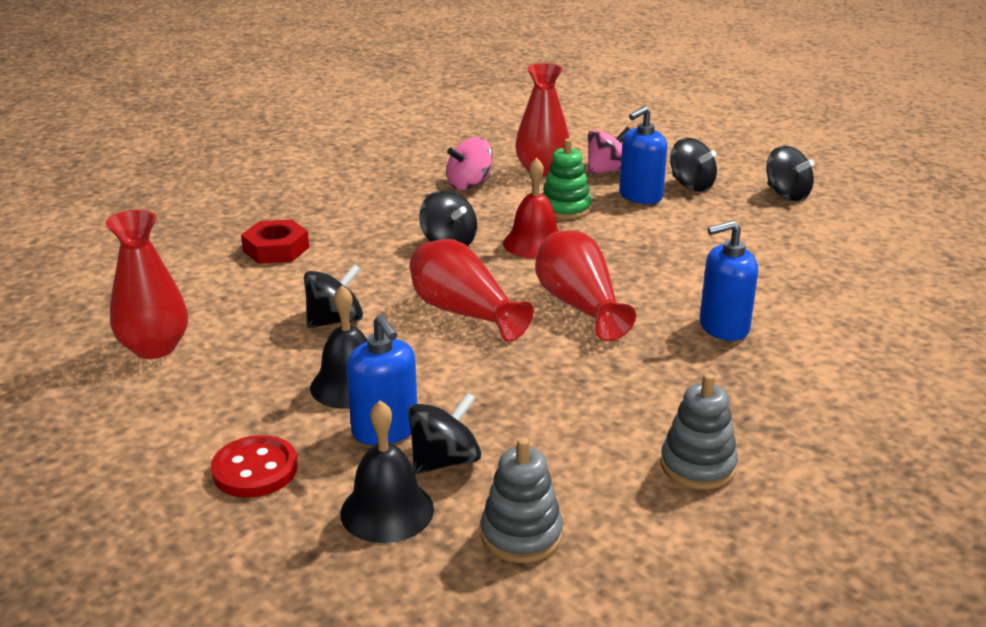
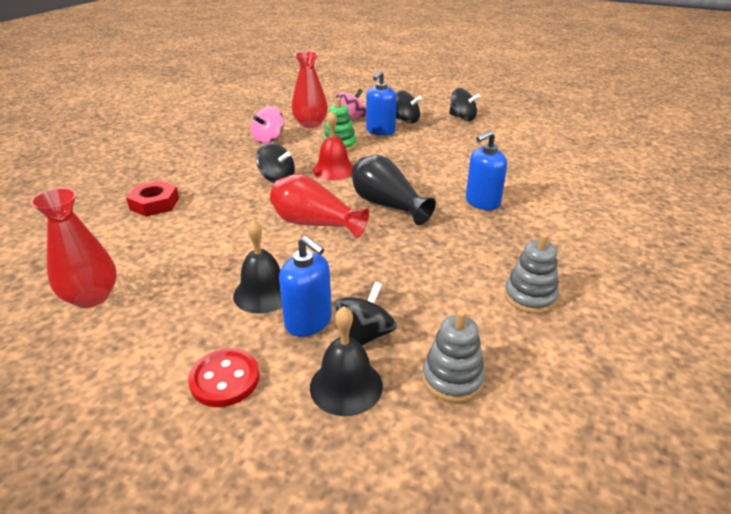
camera: 20 degrees left, 5 degrees up
(335, 321) = (226, 247): black spinning top -> none
(579, 306) = (387, 205): red vase -> black vase

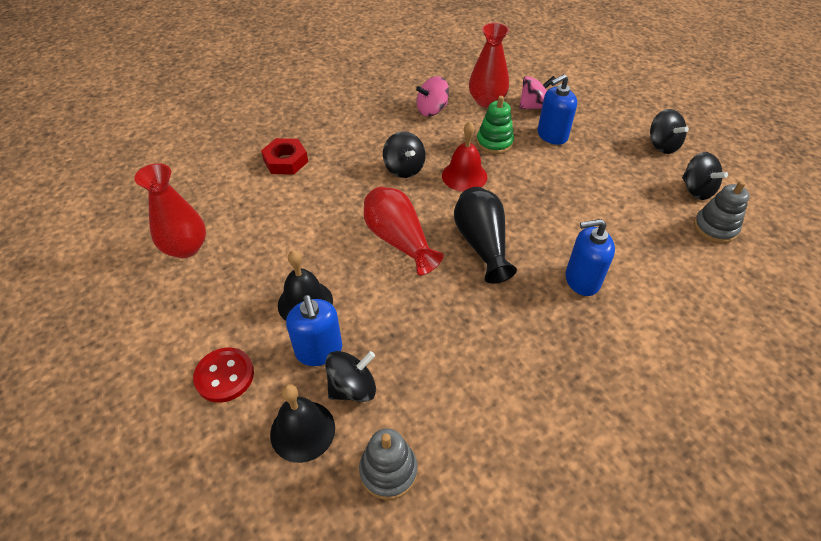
camera: 30 degrees right, 15 degrees up
(406, 120) = (592, 128): black spinning top -> black spinning top (696, 190)
(530, 297) = (529, 422): grey stacking toy -> grey stacking toy (715, 228)

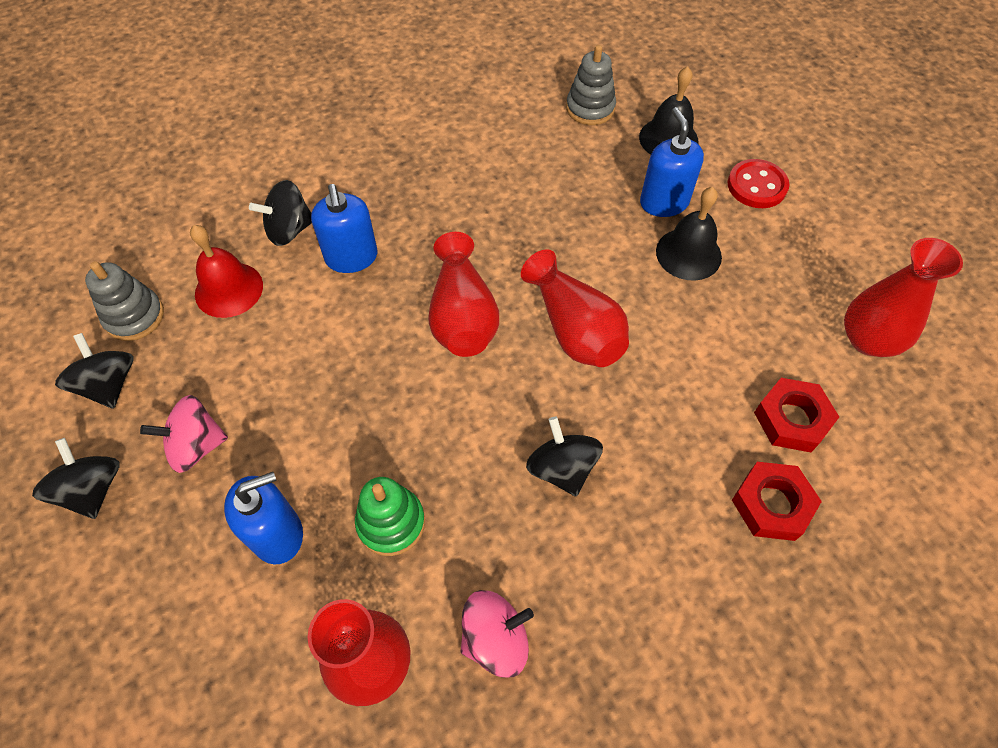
camera: 175 degrees left, 10 degrees up
(259, 199) = (792, 419): none -> red nut
(352, 387) = (625, 168): black spinning top -> black spinning top (289, 230)
(464, 176) = (462, 443): red bell -> red bell (229, 289)
(482, 244) = (462, 315): black vase -> red vase
(534, 106) = (276, 632): pink spinning top -> pink spinning top (196, 446)
(582, 280) = (351, 257): blue soap dispenser -> blue soap dispenser turned 75 degrees clockwise

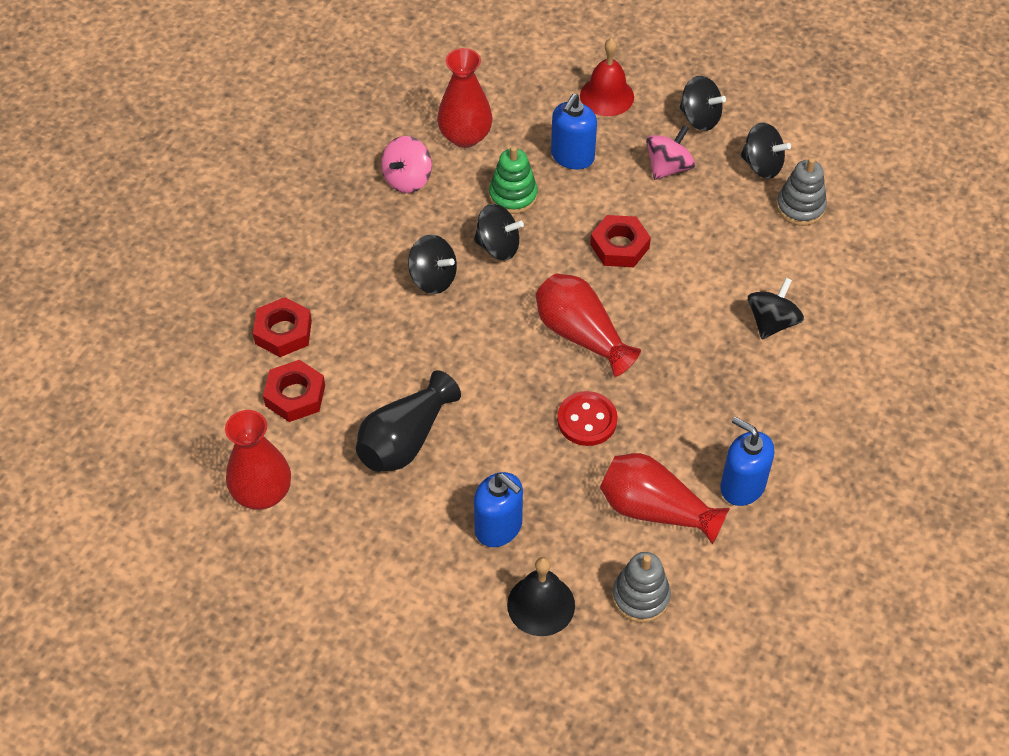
camera: 145 degrees right, 5 degrees down
(229, 289) = (762, 258): red bell -> red bell (607, 96)
(340, 384) = (619, 246): none -> red nut
(351, 257) = (703, 329): blue soap dispenser -> blue soap dispenser (742, 486)
(462, 464) = (498, 246): none -> black spinning top
(574, 329) = (492, 372): red vase -> red vase (655, 510)
(688, 254) = (446, 487): black bell -> none
(701, 313) = (405, 440): none -> black vase
(757, 186) = (426, 597): red button -> red button (587, 420)

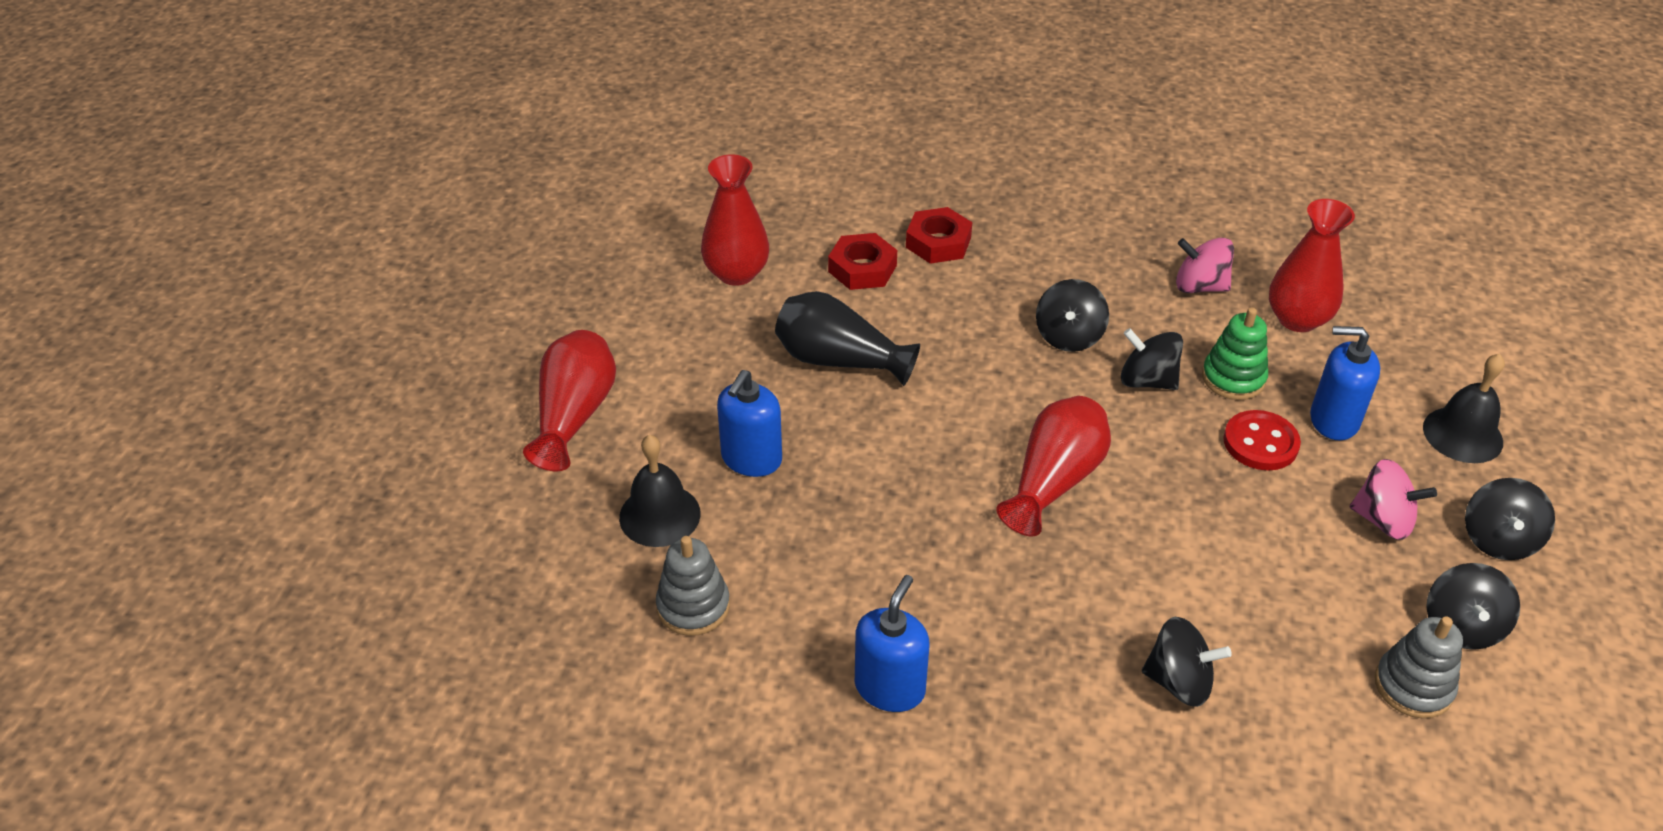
camera: 75 degrees right, 10 degrees down
(498, 246) = (1147, 380): black spinning top -> black spinning top turned 120 degrees clockwise
(587, 420) = (929, 509): red button -> red button (1260, 443)
(607, 96) = (1462, 434): red bell -> black bell
(619, 246) = (1215, 493): red nut -> none
(655, 510) = (822, 599): red vase -> red vase (574, 415)

